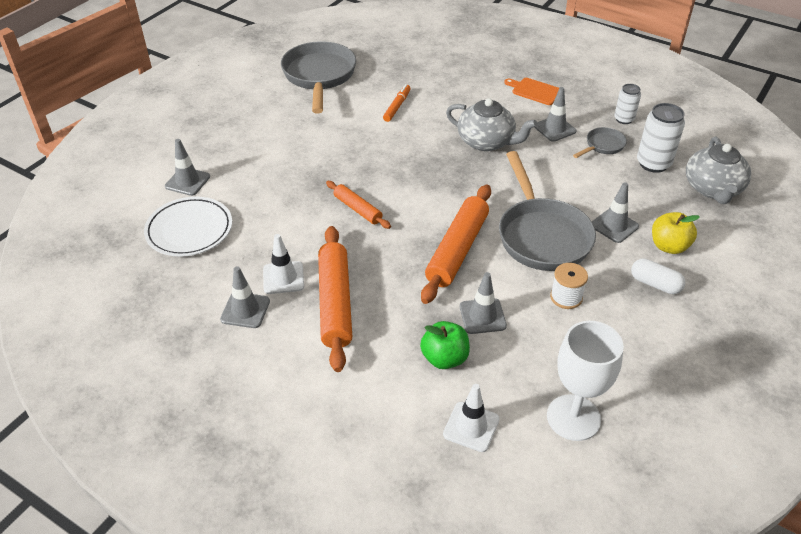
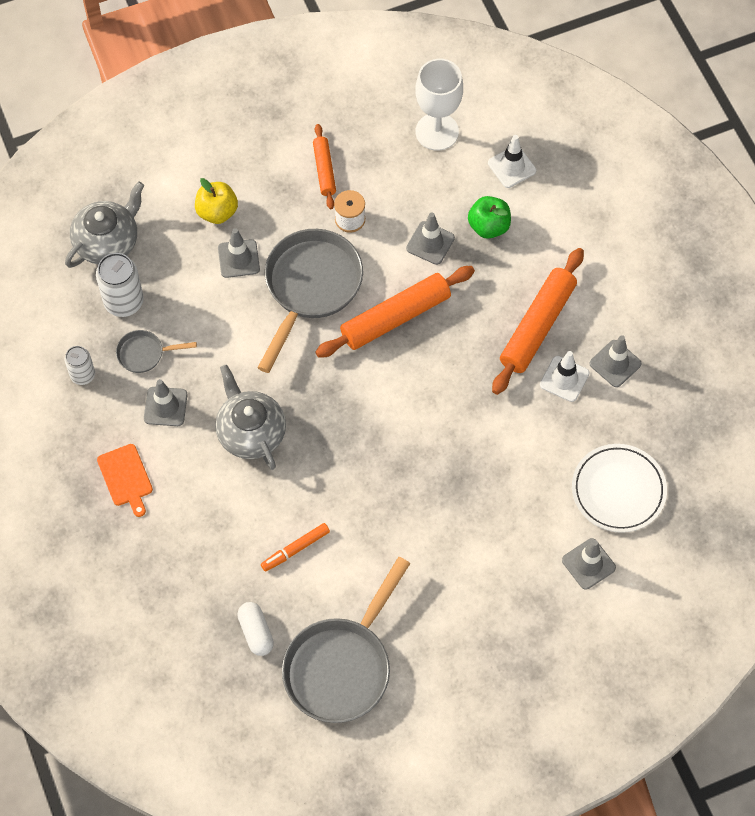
camera: 145 degrees left, 20 degrees up
(358, 209) = (447, 419): orange rolling pin -> orange rolling pin (324, 170)
(655, 284) = (268, 188): white capsule -> white capsule (256, 632)

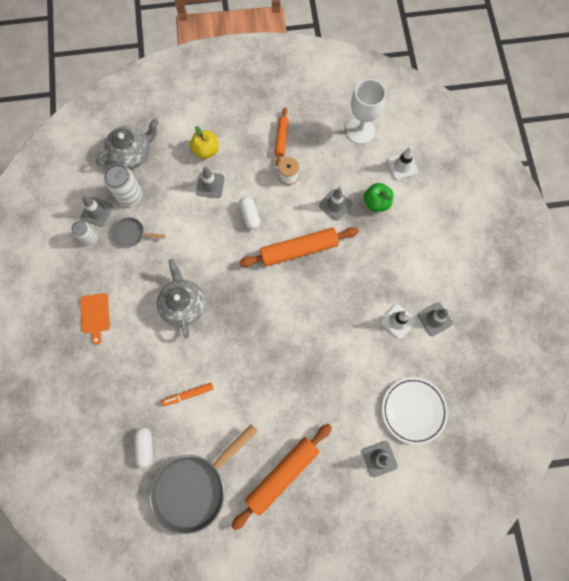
camera: 15 degrees right, 10 degrees up
(165, 406) = (134, 273): grey traffic cone -> grey traffic cone (97, 212)
(310, 287) = (250, 215): grey pan -> white capsule
(537, 326) = (390, 279): orange rolling pin -> orange rolling pin (282, 474)

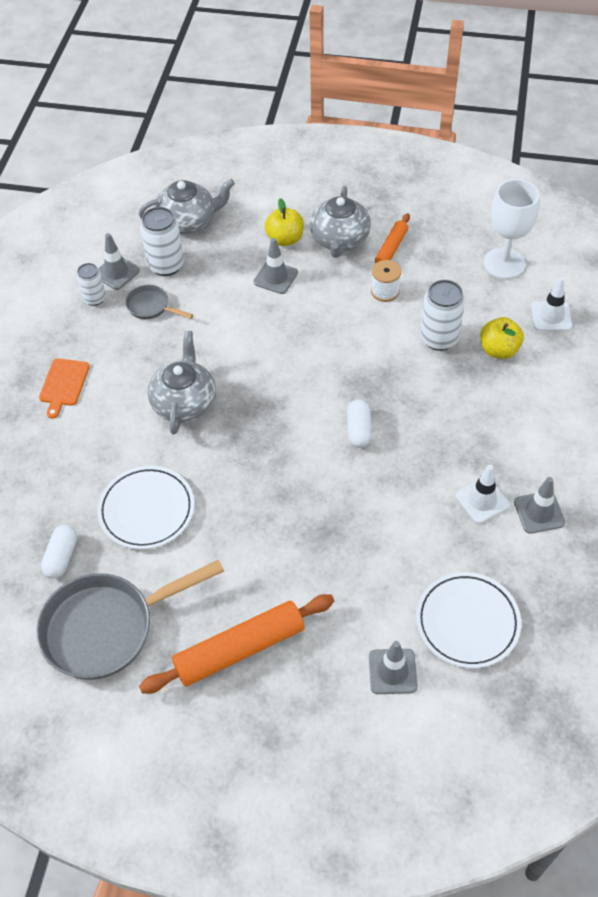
camera: 20 degrees right, 20 degrees down
(188, 394) = (147, 510): orange marker -> white plate
(244, 140) = (339, 239): none -> grey teapot
(250, 215) = (315, 323): white capsule -> white capsule (358, 430)
(299, 250) = (368, 378): orange rolling pin -> none
(335, 204) = (439, 338): grey traffic cone -> white can
(376, 203) = (499, 350): green apple -> yellow apple

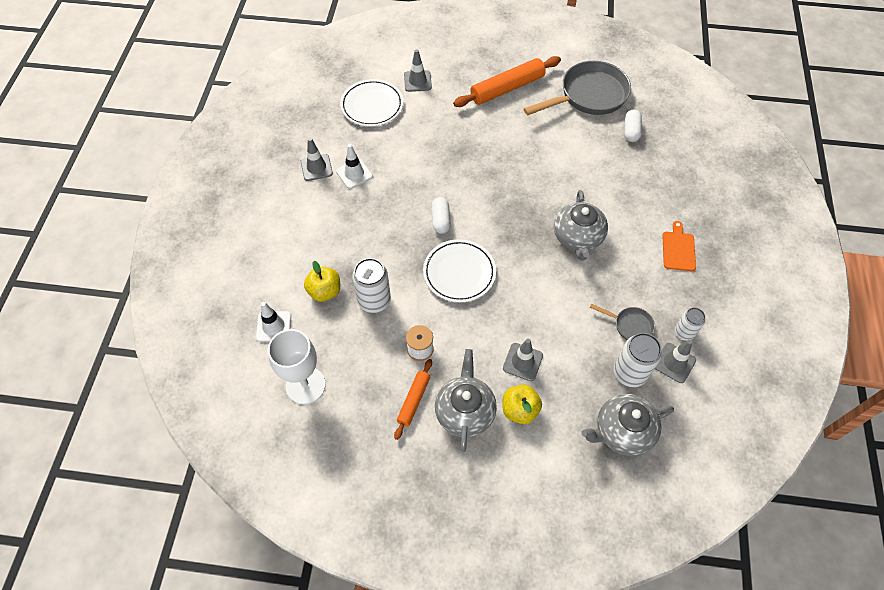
camera: 175 degrees right, 5 degrees up
(147, 510) = (584, 160): white plate -> white plate (459, 273)

